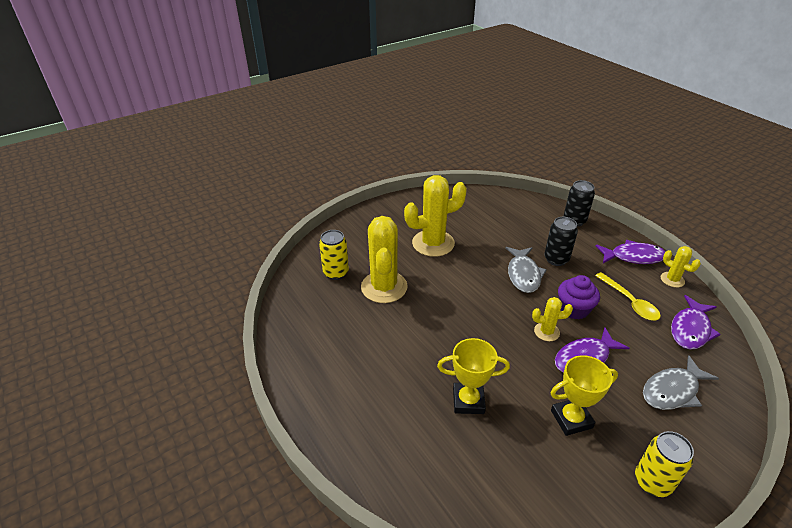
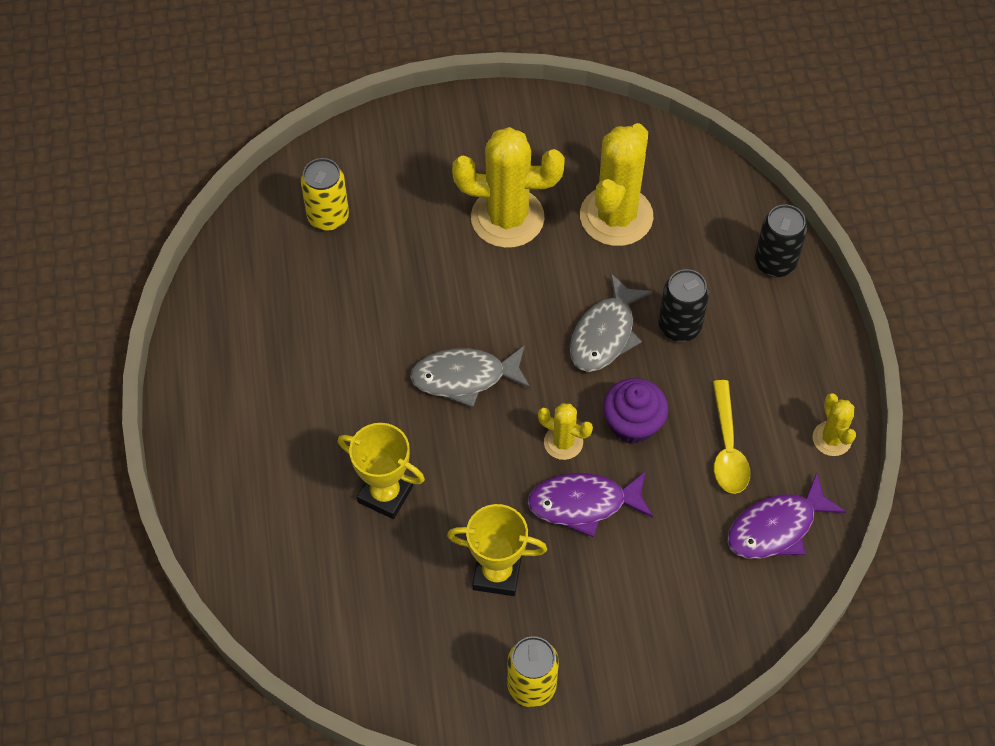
camera: 25 degrees right, 20 degrees up
(384, 287) = (383, 272): yellow cactus -> yellow cactus (616, 216)
(633, 257) = (809, 373): purple fish -> none
(672, 390) = (662, 597): grey fish -> grey fish (464, 377)

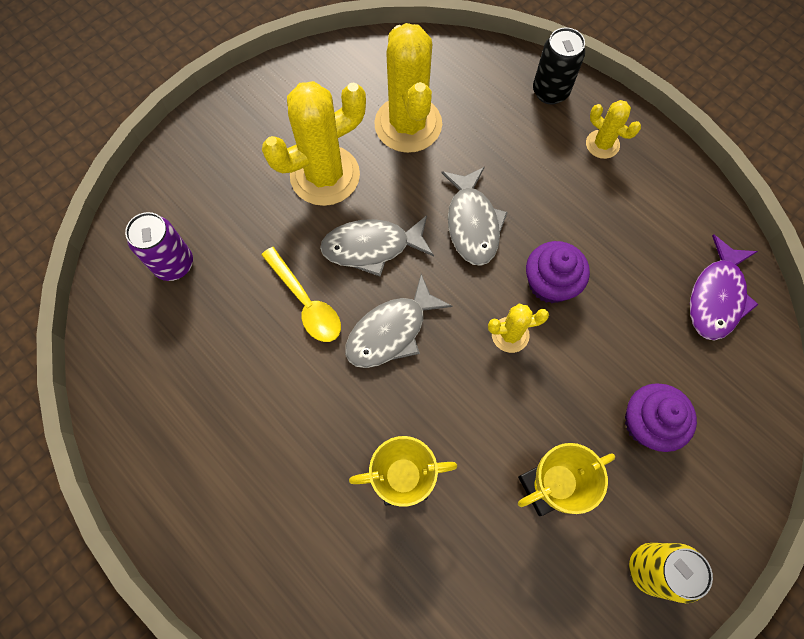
camera: 35 degrees left, 10 degrees up
(328, 217) = (174, 264): yellow can -> purple can
(501, 301) = (371, 247): none -> grey fish
(583, 504) = (565, 376): purple fish -> none
(623, 583) = (647, 423): none -> purple cupcake
(679, 327) = (522, 183): black can -> none
(727, 447) = (632, 256): yellow spoon -> yellow spoon (306, 302)
(832, 439) = (696, 201): yellow cactus -> yellow cactus (602, 144)

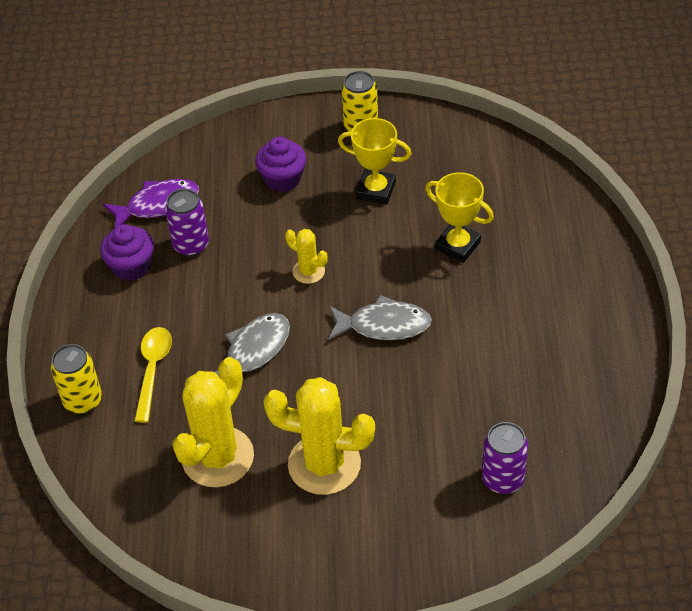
camera: 135 degrees left, 20 degrees down
(306, 302) = (425, 383): yellow spoon -> yellow spoon (153, 370)
(371, 247) = (342, 386): grey fish -> none
(550, 92) = (83, 401): black can -> yellow can
(550, 283) = (248, 281): purple cupcake -> purple cupcake (131, 267)
(602, 144) = (99, 337): yellow cactus -> none
(637, 279) = (191, 245): none -> purple can

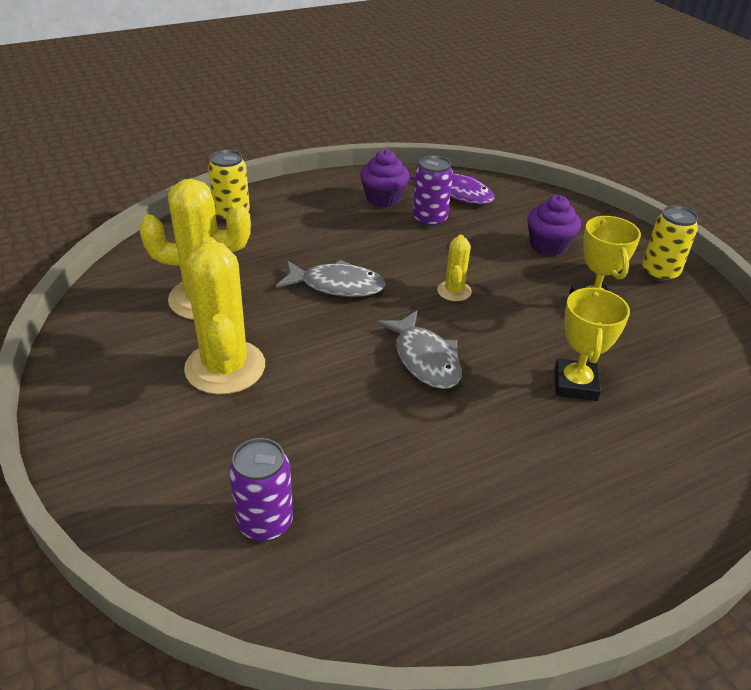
camera: 60 degrees right, 10 degrees down
(153, 370) = (283, 238): yellow spoon -> none

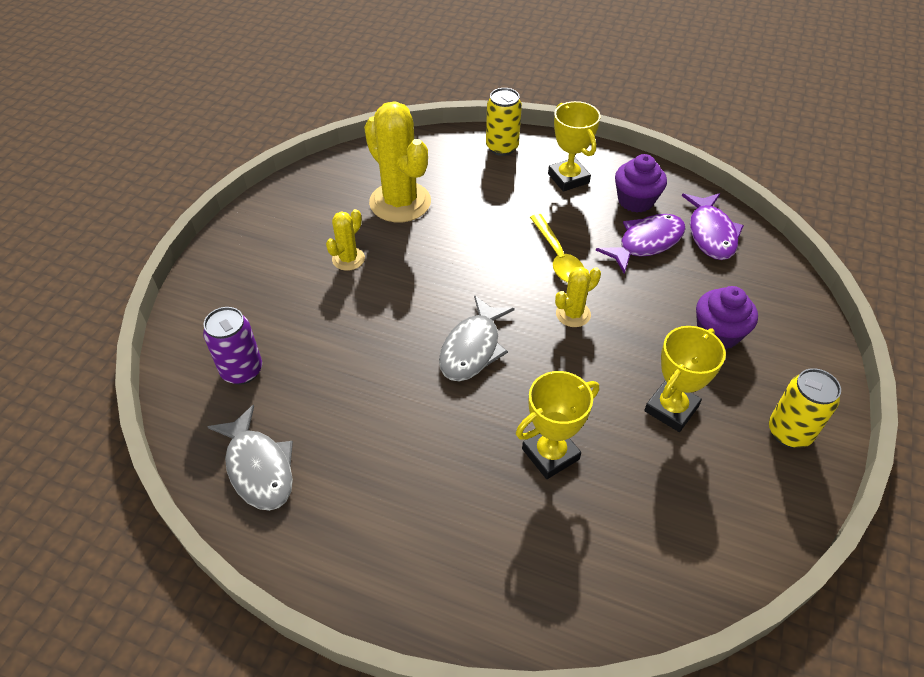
camera: 50 degrees right, 10 degrees up
(225, 367) = (348, 259): yellow cactus -> yellow cactus, size x0.50
(316, 209) = (568, 178): none -> yellow trophy
(337, 286) = (494, 250): grey fish -> grey fish (259, 467)
(388, 262) = (558, 257): none -> yellow spoon
(429, 220) = (646, 243): purple can -> purple fish

